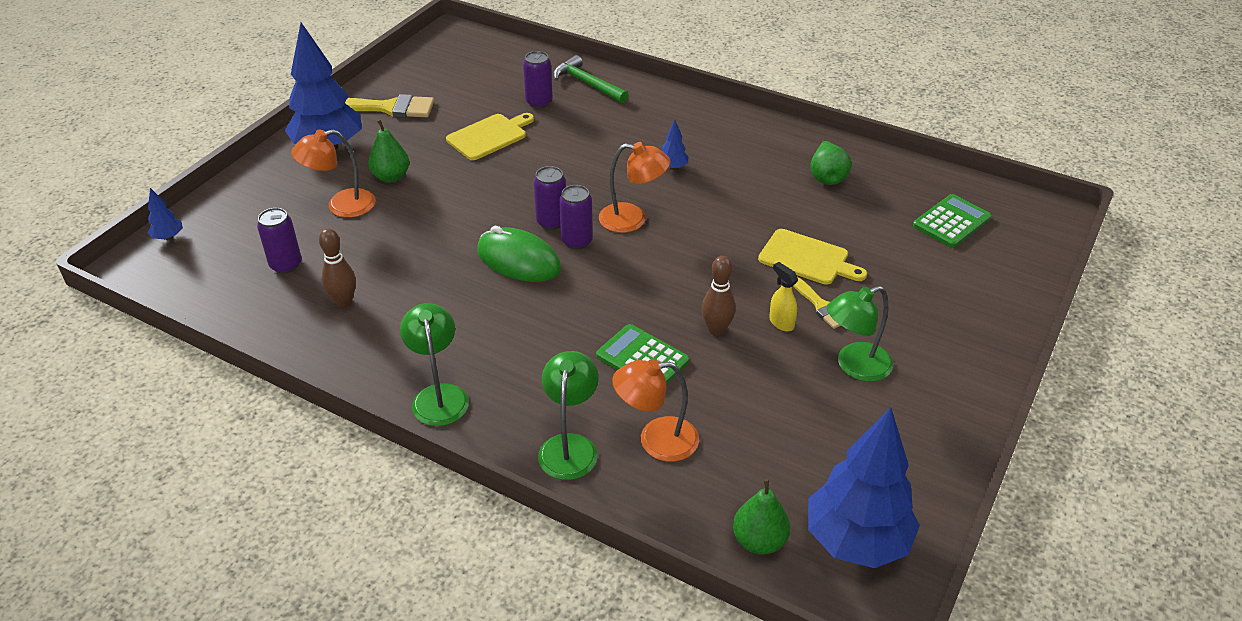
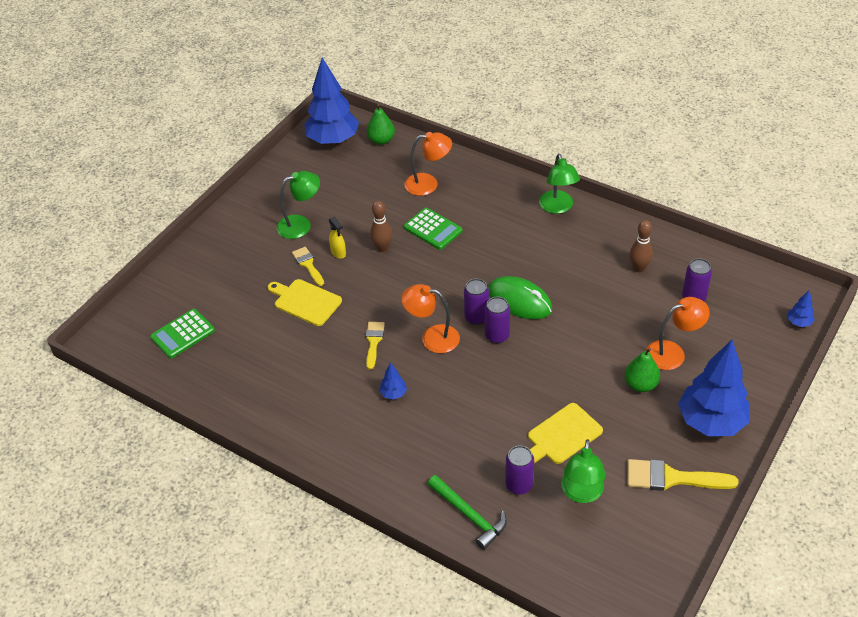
camera: 175 degrees left, 5 degrees up
(569, 446) = (477, 181): green lamp -> green lamp (581, 493)
(705, 215) = (373, 342): none -> yellow brush
(827, 177) = (263, 381): green pear -> none

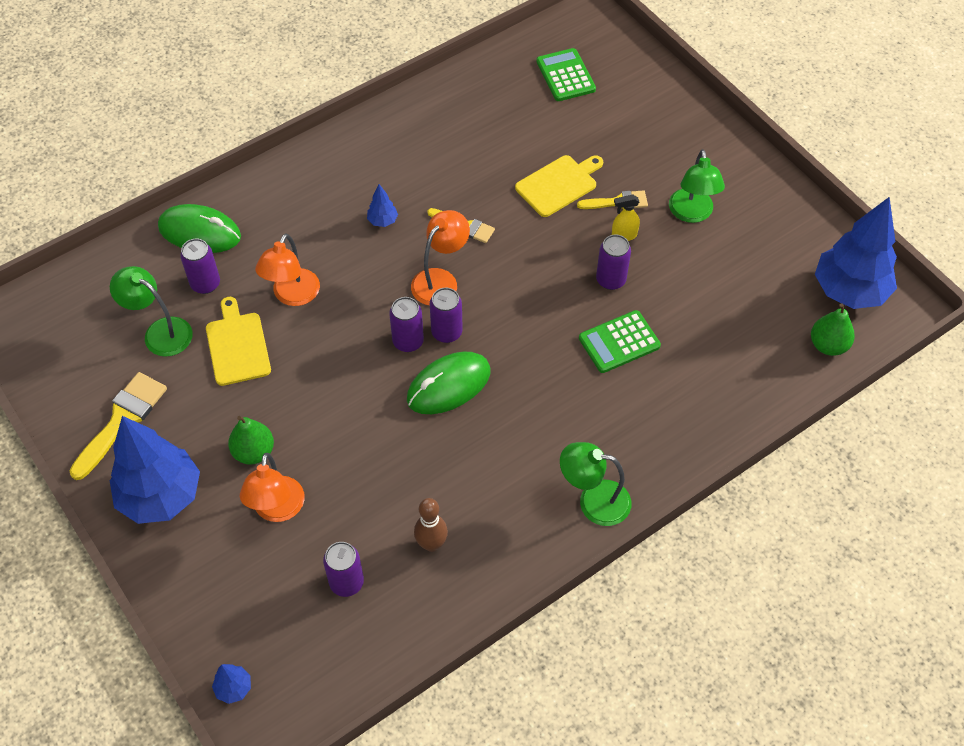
camera: 110 degrees right, 10 degrees up
(382, 248) = (610, 280): brown bowling pin -> purple can
(428, 184) = (710, 368): orange lamp -> orange lamp (292, 296)
(469, 515) = (200, 232): green hammer -> green mouse

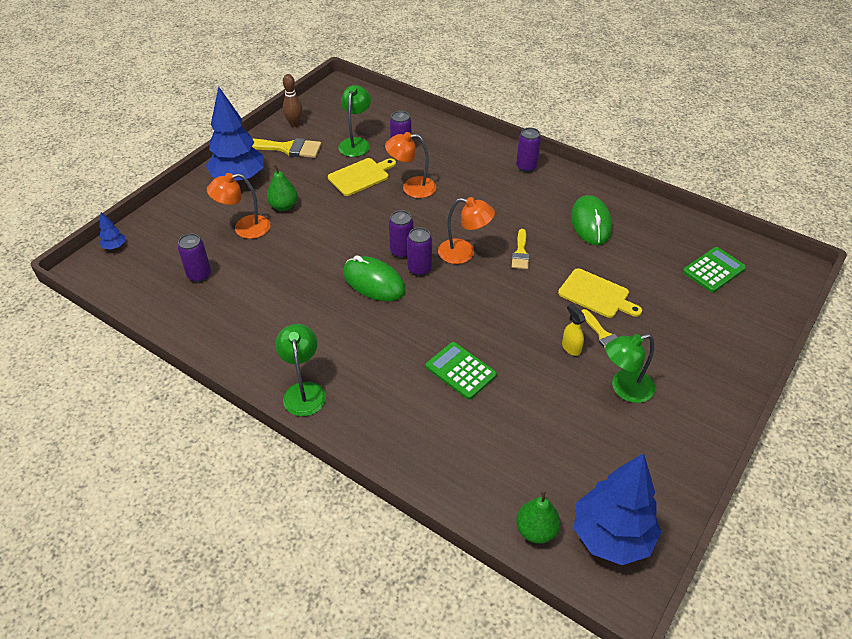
camera: 70 degrees right, 10 degrees down
(200, 232) = (439, 135): green mouse -> green mouse (591, 223)
(383, 221) = (499, 211): blue tree -> none
(431, 544) = (239, 308): brown bowling pin -> brown bowling pin (294, 124)
(610, 280) = (520, 350): purple can -> purple can (526, 167)

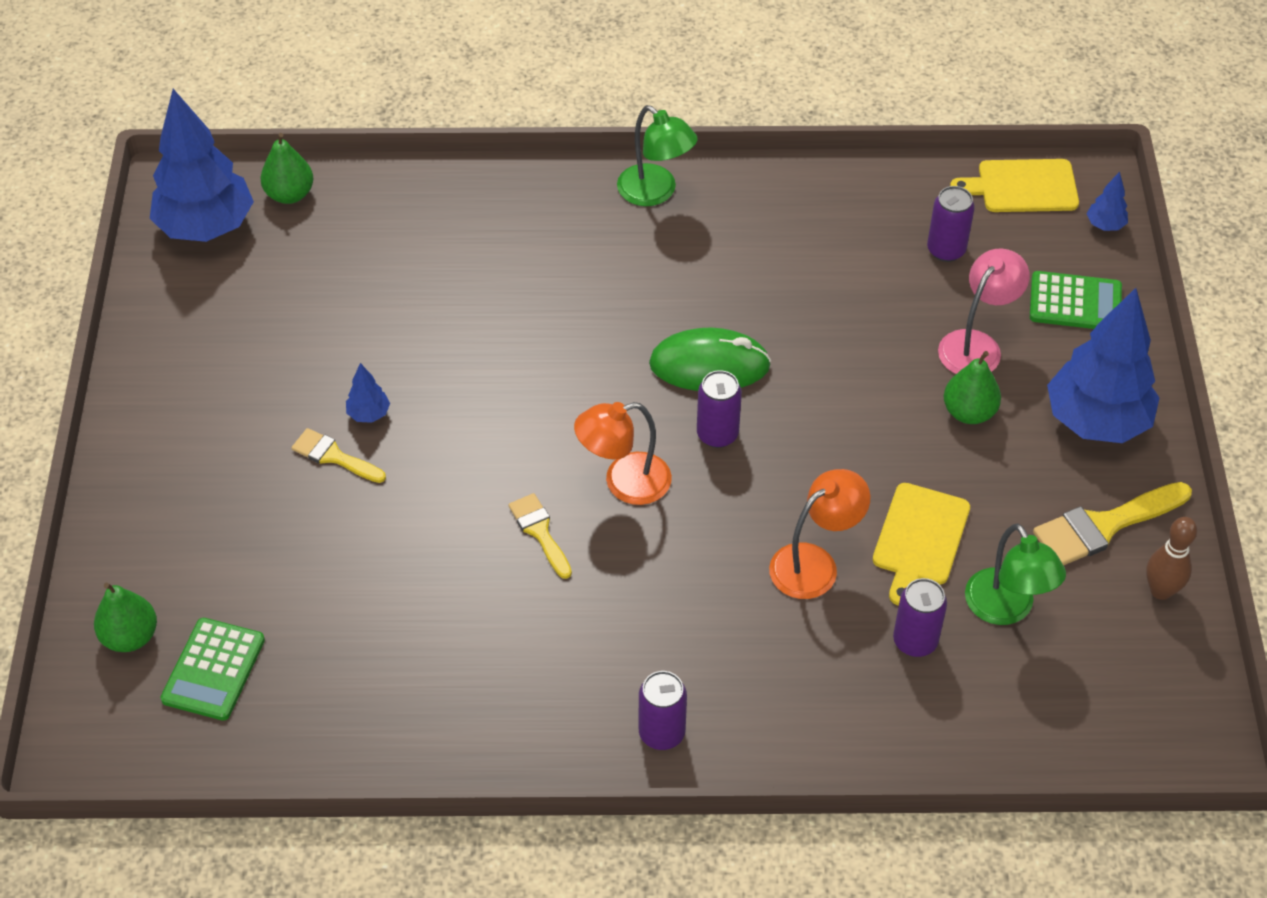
camera: 145 degrees right, 5 degrees up
(244, 228) = (976, 345): orange lamp -> pink lamp
(419, 269) = (666, 420): purple can -> none
(460, 371) = (491, 309): green calculator -> green calculator (1075, 302)
(571, 348) = (369, 414): yellow spray bottle -> blue tree
(591, 223) = (464, 659): green mouse -> none
(596, 295) = (379, 519): yellow cutting board -> yellow cutting board (1022, 186)
(624, 389) = (267, 395): green lamp -> none
(752, 302) = (130, 637): none -> green pear

